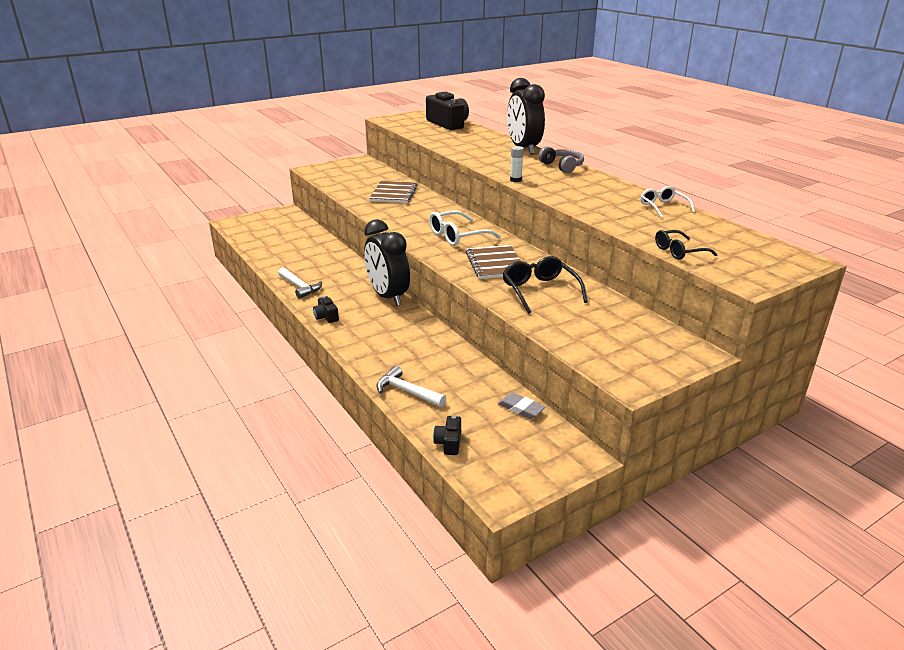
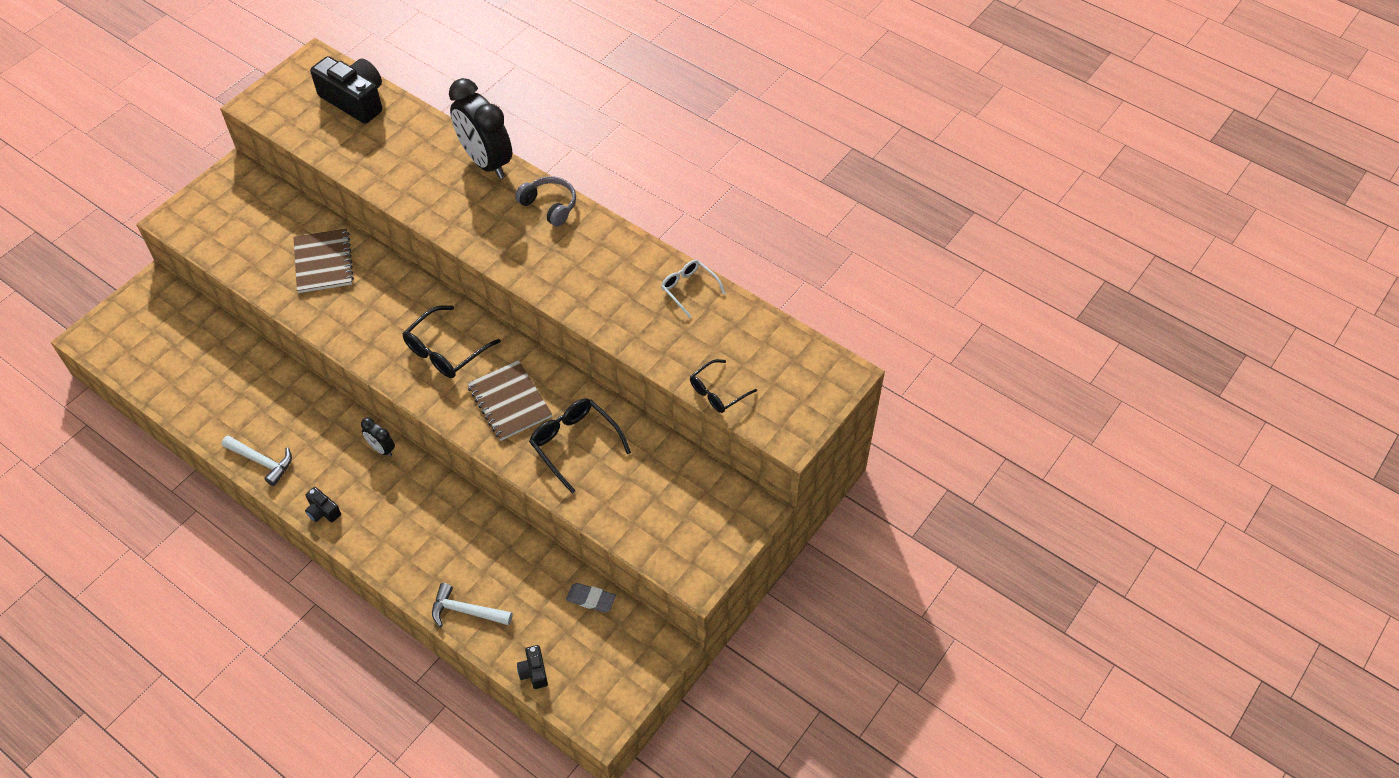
camera: 20 degrees left, 25 degrees up
(388, 296) = (381, 449): black clock -> black clock, size x0.45
(457, 236) = (445, 351): white glasses -> black glasses
(516, 180) = (500, 262): white glue stick -> none

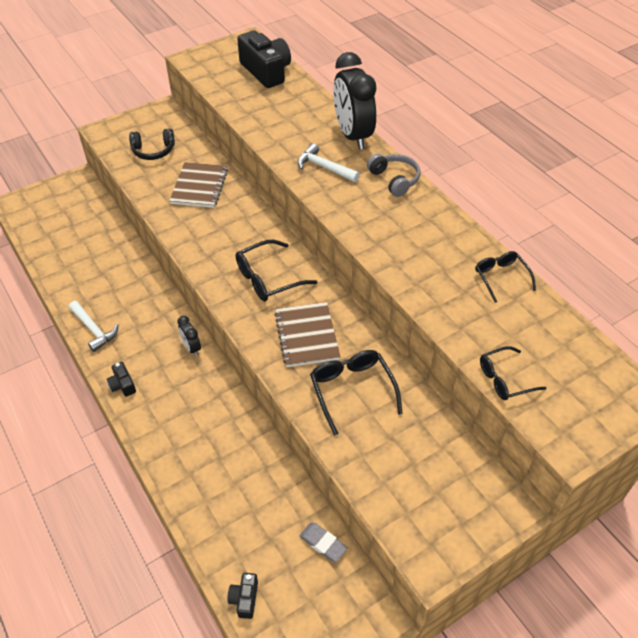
camera: 20 degrees right, 5 degrees down
(248, 231) = (153, 151): none -> black headphones
(466, 611) = (205, 515): white hammer -> white hammer (324, 167)
(689, 289) = (501, 277): white glasses -> black glasses

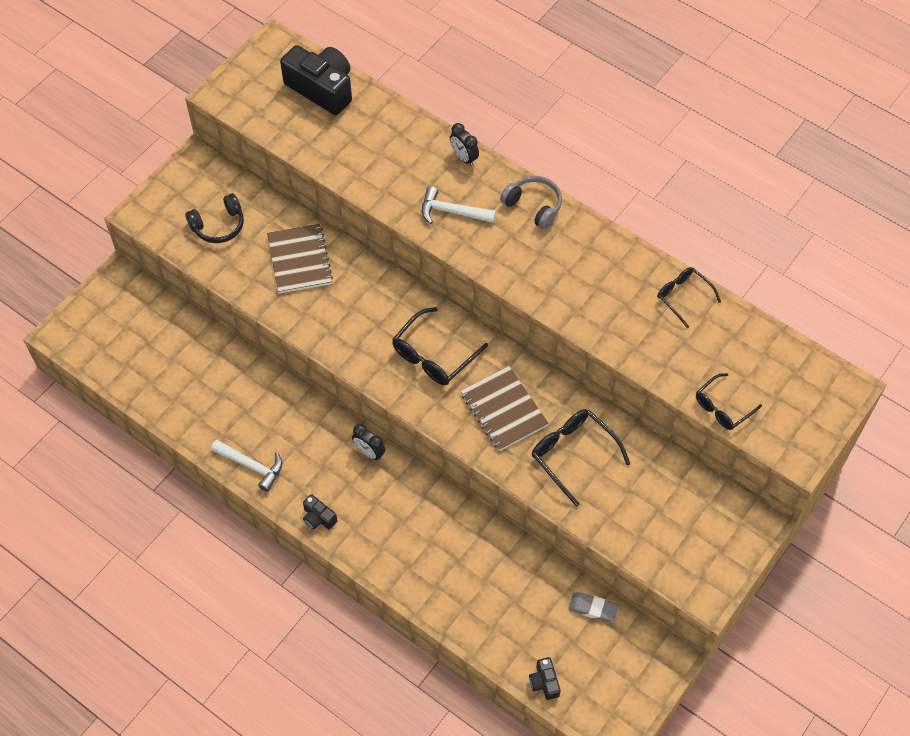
camera: 20 degrees left, 10 degrees up
(352, 135) = (464, 158): black clock -> black clock, size x0.45

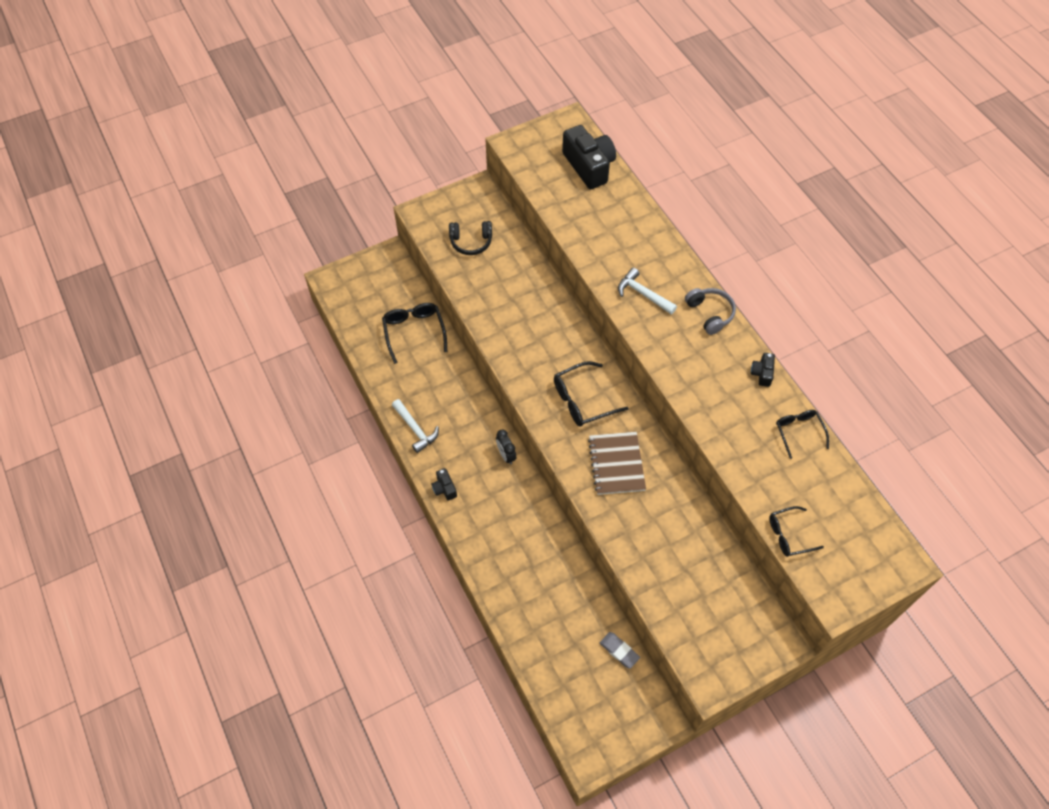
camera: 25 degrees right, 0 degrees up
(299, 260) = (517, 289): brown notebook -> none
(464, 158) = (672, 256): black clock -> none
(544, 682) = (552, 692): black camera -> black camera (762, 373)
(573, 454) = (654, 522): black glasses -> black glasses (414, 332)

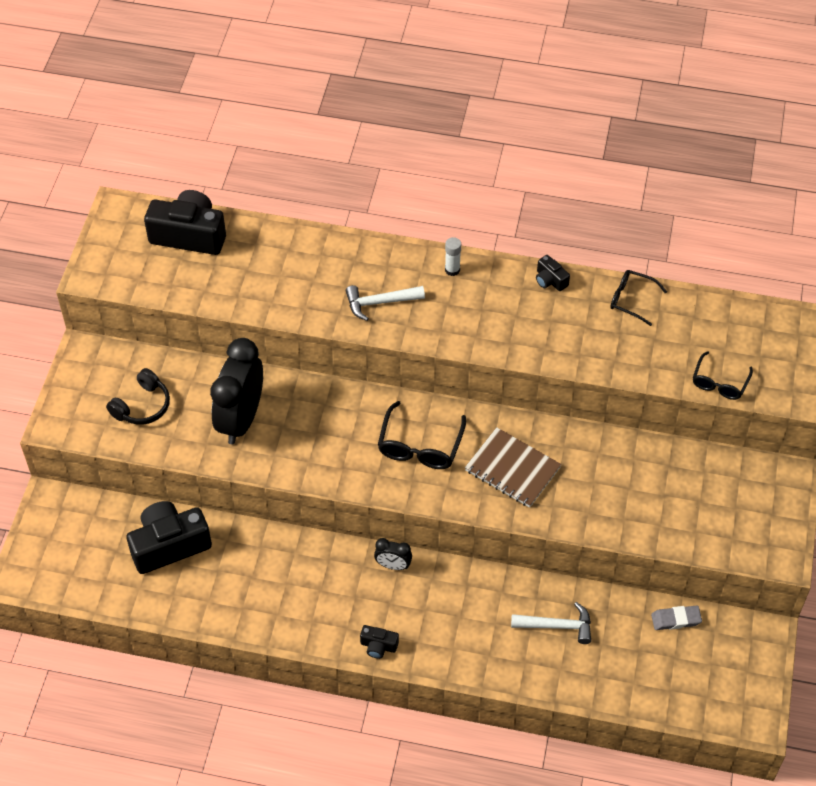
camera: 50 degrees left, 5 degrees down
(414, 332) = (169, 545): black glasses -> black camera
(415, 429) = (286, 625): white hammer -> white hammer (557, 626)
(509, 295) = (241, 419): none -> black clock
(710, 313) = (452, 270): grey headphones -> white glue stick

